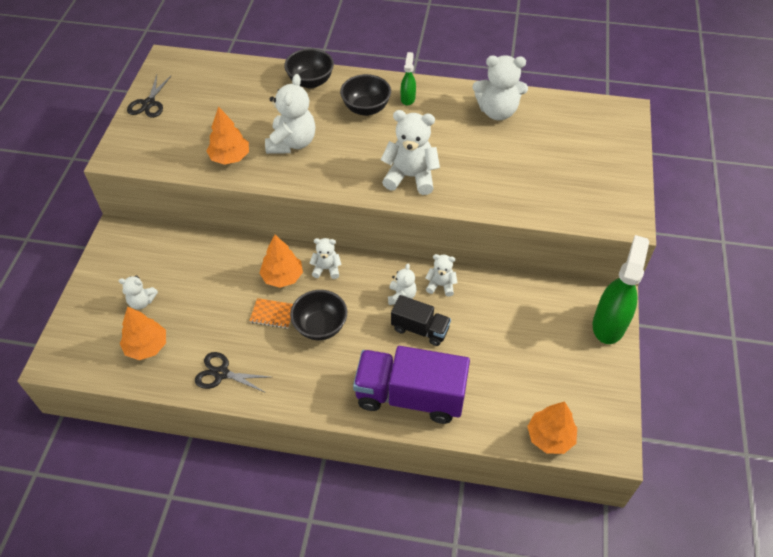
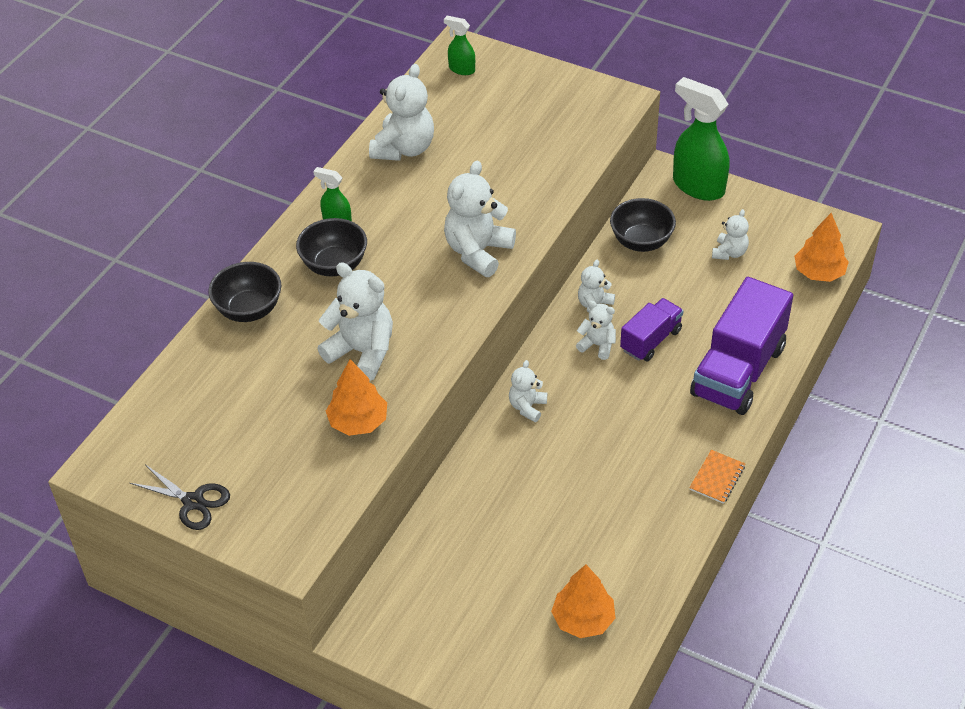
camera: 70 degrees left, 5 degrees down
(142, 302) = (505, 617): white teddy bear -> white teddy bear (729, 253)
(221, 373) = (652, 543): black scissors -> none
(273, 314) = (579, 475): orange notebook -> orange notebook (717, 478)
(282, 277) = (522, 454): orange tree -> none
(320, 326) = (615, 431): black bowl -> black bowl (641, 242)
(420, 329) = (651, 340): black truck -> purple truck
(602, 119) = (461, 69): none -> green spray bottle

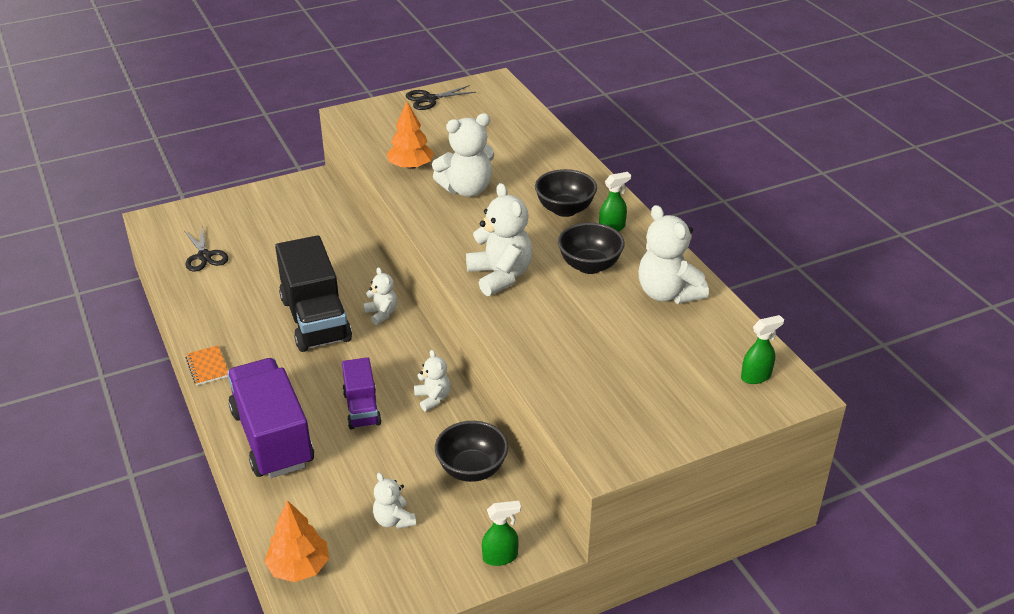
camera: 125 degrees right, 10 degrees down
(249, 310) = (562, 163): black bowl -> black bowl (589, 266)
(582, 448) = (315, 319): none -> black truck
(583, 619) = (204, 256): orange tree -> black scissors
(597, 345) = (393, 377): white teddy bear -> none
(698, 186) = (500, 557): green spray bottle -> green spray bottle, size x0.50

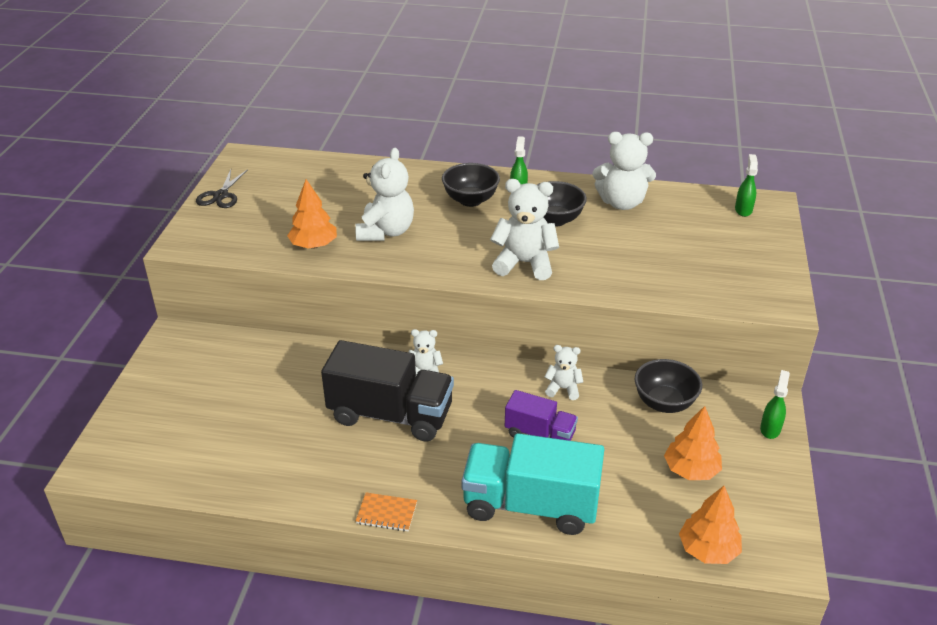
camera: 55 degrees left, 0 degrees up
(204, 256) = (205, 452): black scissors -> none
(272, 438) = (530, 505): purple truck -> turquoise truck
(394, 520) = (691, 470): white teddy bear -> orange tree

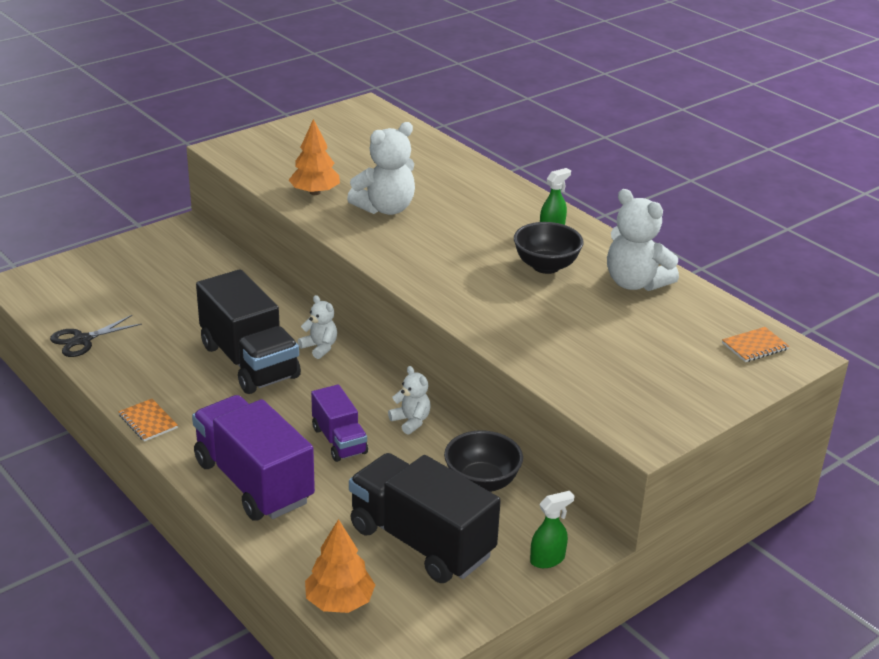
camera: 40 degrees right, 5 degrees down
(220, 195) = (304, 127): black scissors -> black scissors (82, 340)
(470, 200) = (496, 218): black bowl -> none
(524, 263) = (459, 285): white teddy bear -> none
(530, 505) = (254, 482): turquoise truck -> purple truck
(691, 470) = (421, 541): orange tree -> black truck
(743, 210) = (755, 346): green spray bottle -> orange notebook

